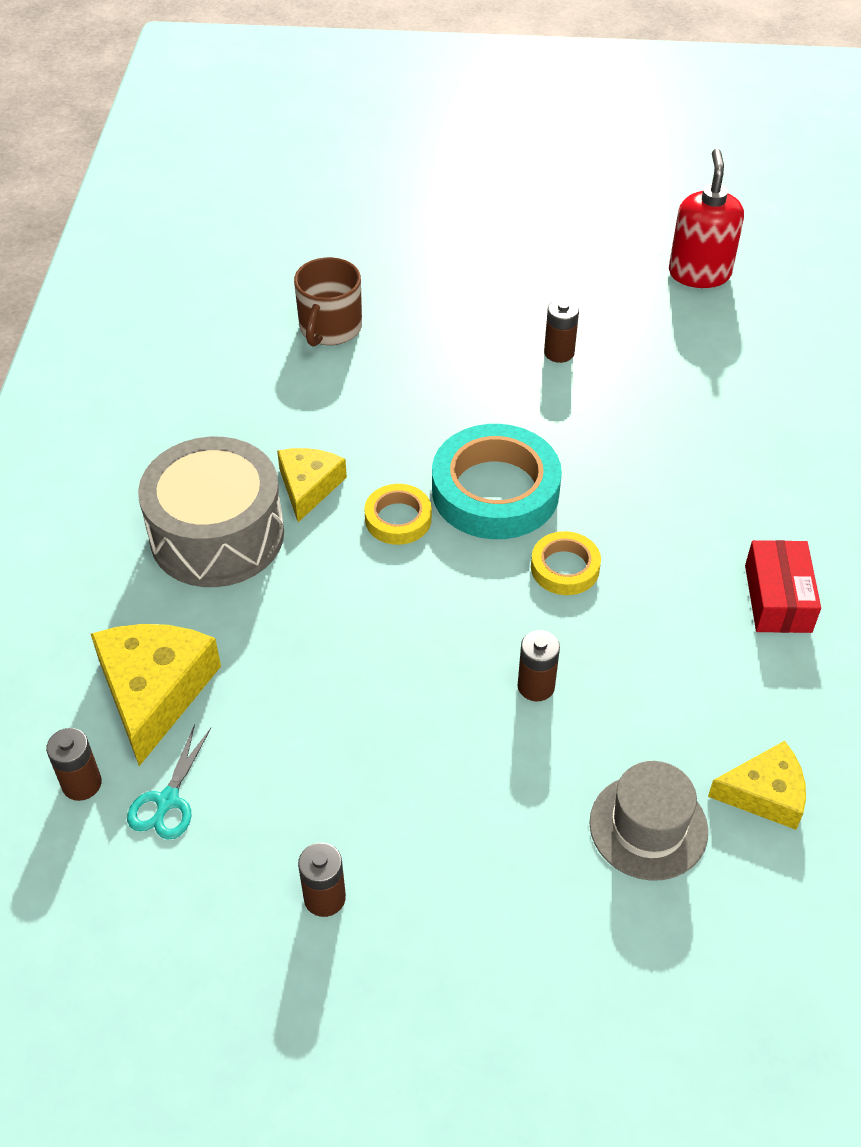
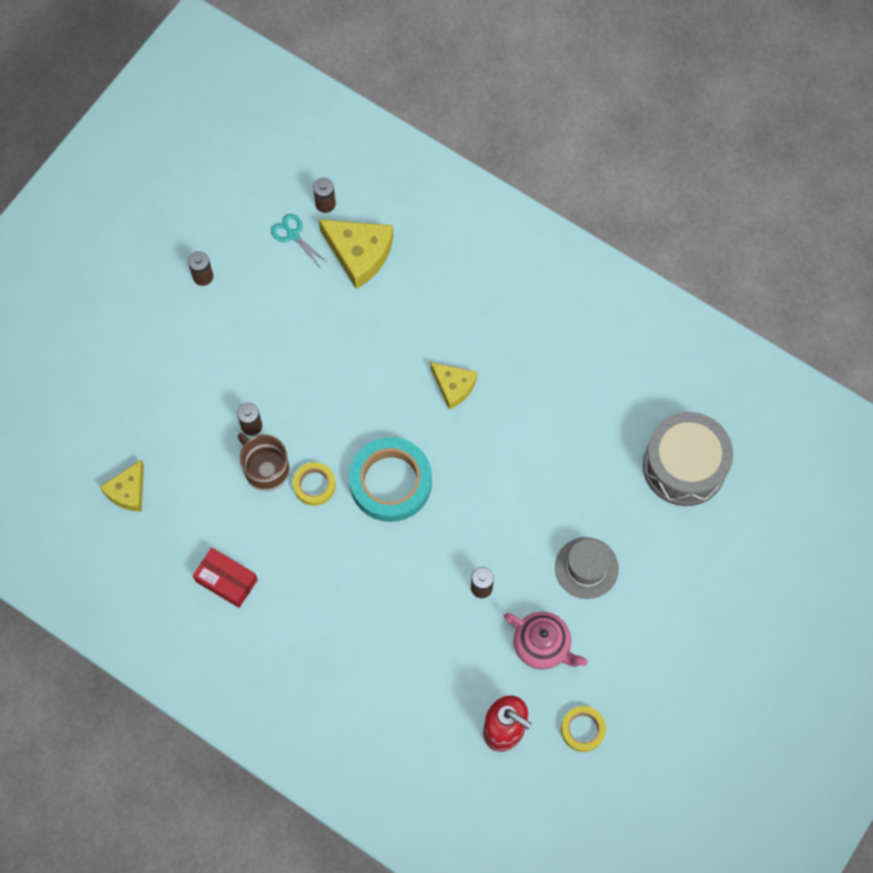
camera: 120 degrees right, 20 degrees up
(217, 535) = (445, 324): grey drum -> grey drum (684, 466)
(330, 328) = (584, 463): brown mug -> brown mug (266, 469)
(398, 519) = (401, 420): yellow tape -> yellow tape (583, 729)
(580, 280) = (542, 645): none -> pink teapot
(648, 827) = (146, 428): grey hat -> grey hat (586, 568)

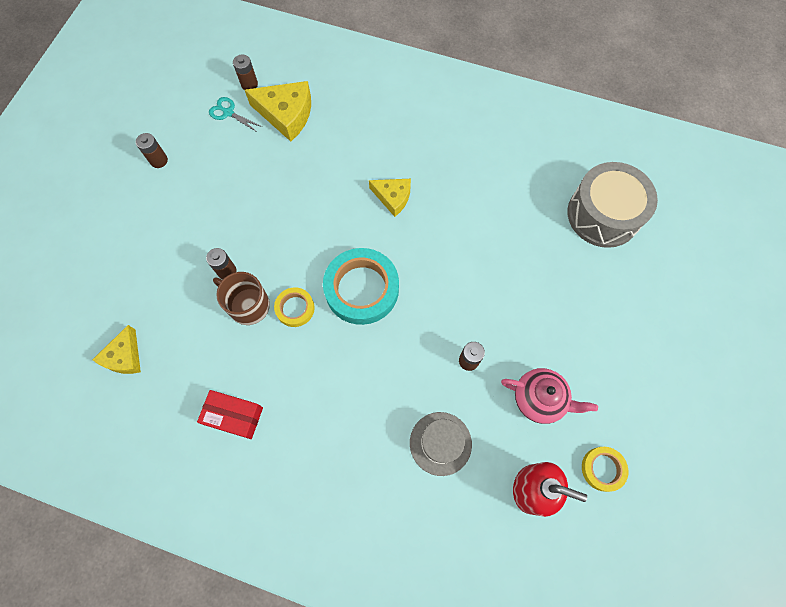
camera: 15 degrees left, 0 degrees up
(586, 568) = (553, 319): grey hat -> grey hat (440, 443)

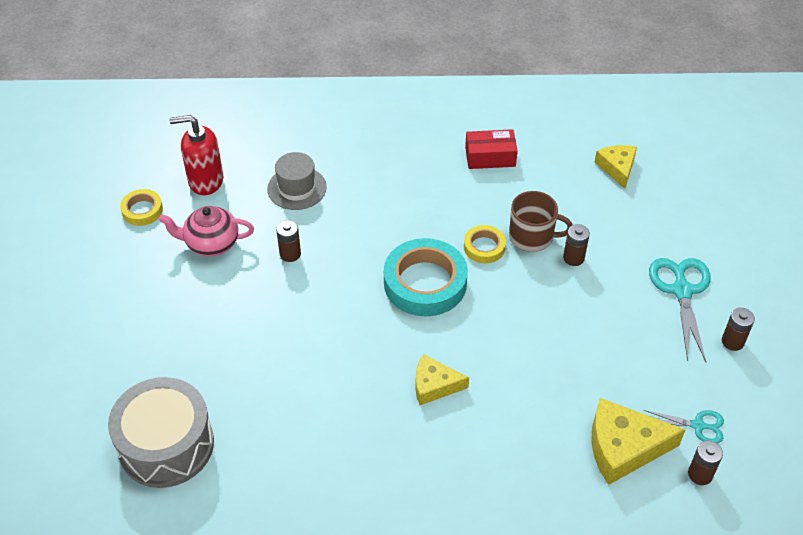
camera: 160 degrees right, 20 degrees down
(163, 212) = (681, 291): none -> turquoise scissors

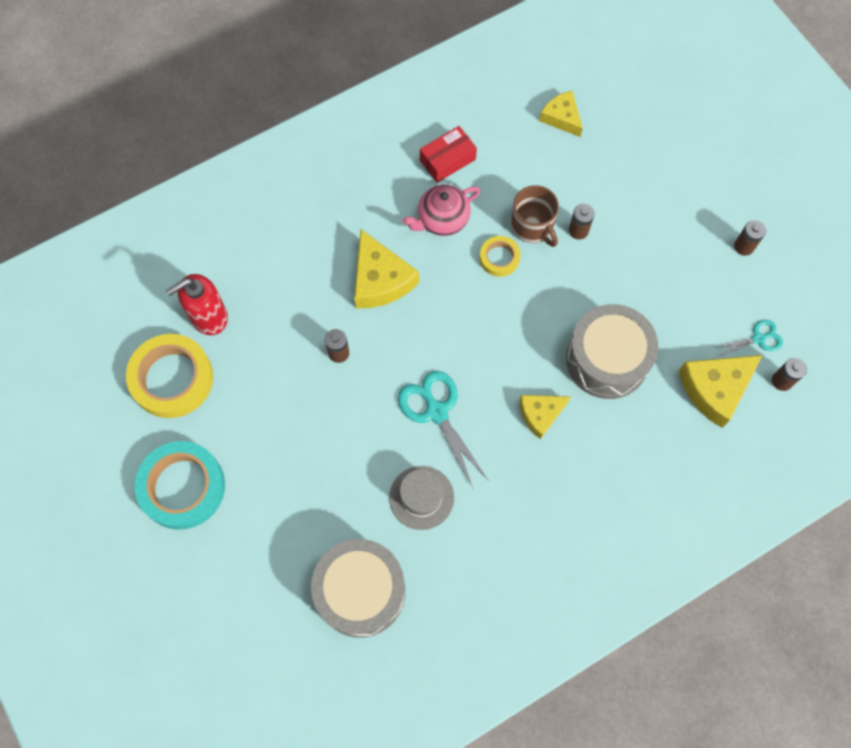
camera: 30 degrees left, 20 degrees up
(142, 210) = (172, 379): yellow tape -> yellow tape, size x1.95
(211, 243) = (261, 380): pink teapot -> pink teapot (442, 219)
(297, 188) = (298, 281): grey hat -> grey hat (421, 497)
(366, 217) = (380, 280): none -> yellow cheese
(425, 283) = (472, 320): turquoise tape -> turquoise tape (182, 487)
(530, 371) = (607, 359): none -> grey drum
(532, 236) = (532, 226): brown mug -> brown mug turned 75 degrees clockwise
(681, 291) = (680, 218): turquoise scissors -> turquoise scissors (436, 412)

